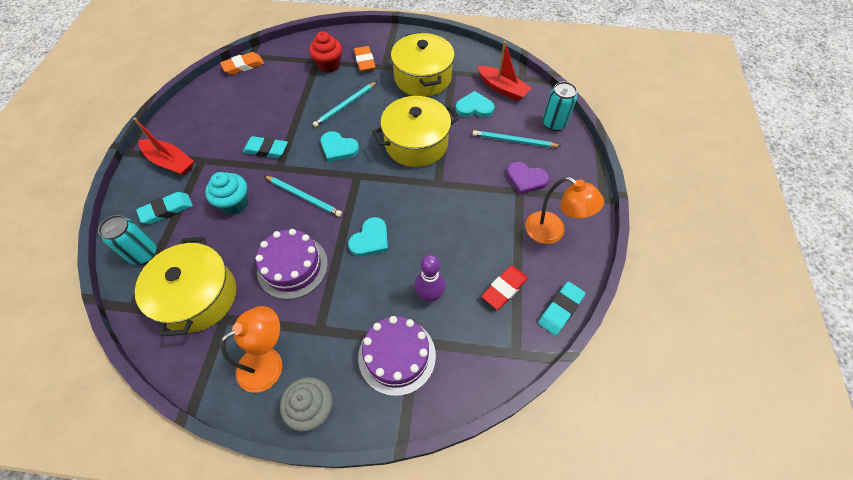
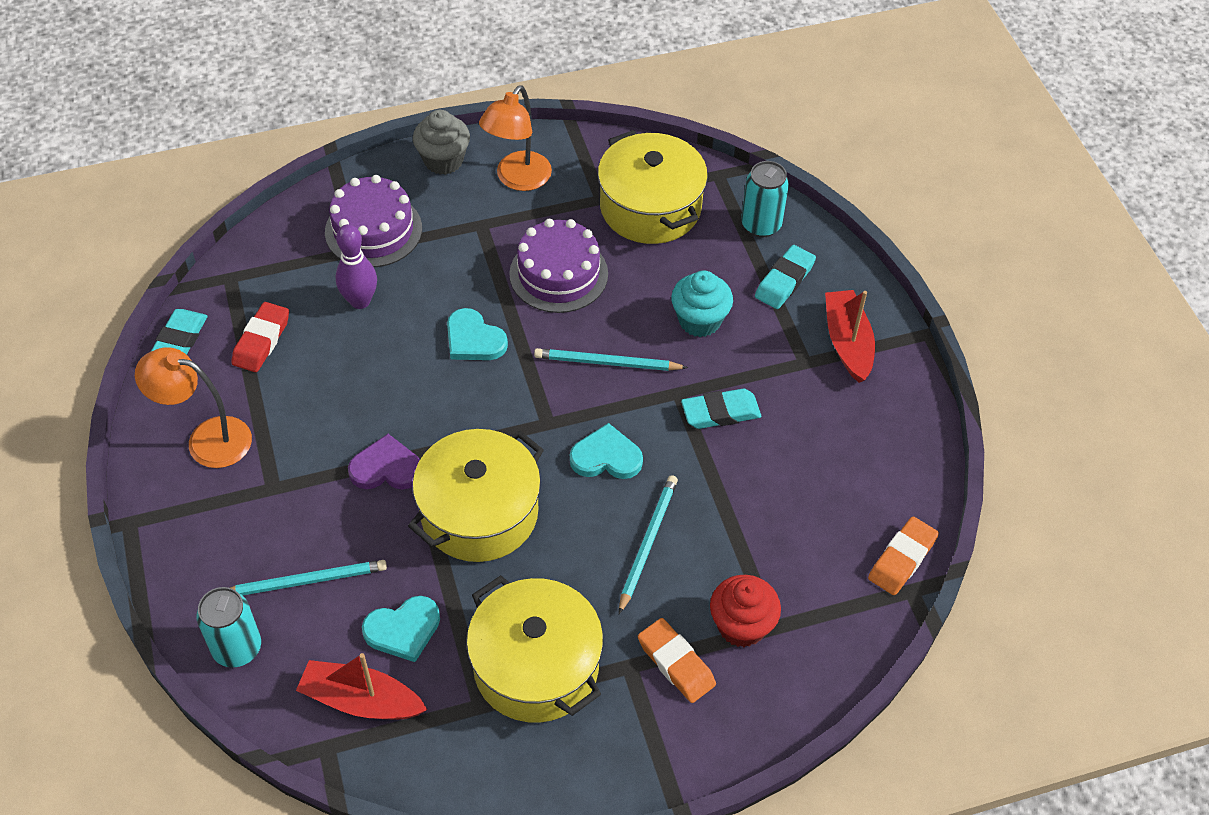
camera: 155 degrees right, 5 degrees down
(170, 162) = (847, 342): red boat -> red boat turned 75 degrees clockwise
(370, 239) = (474, 339): turquoise heart -> turquoise heart turned 60 degrees counterclockwise
(526, 179) = (267, 513): purple heart -> purple heart (386, 468)

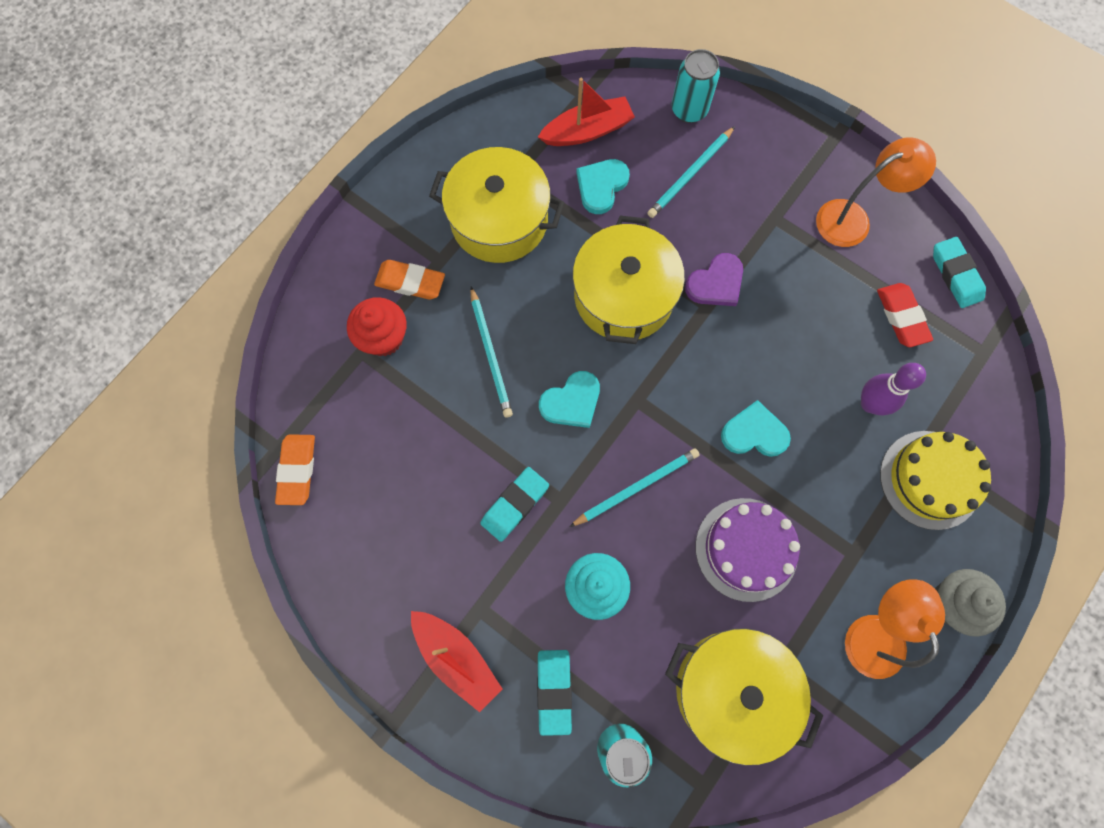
camera: 145 degrees right, 20 degrees up
(373, 230) = (930, 479): purple cake -> yellow cake

